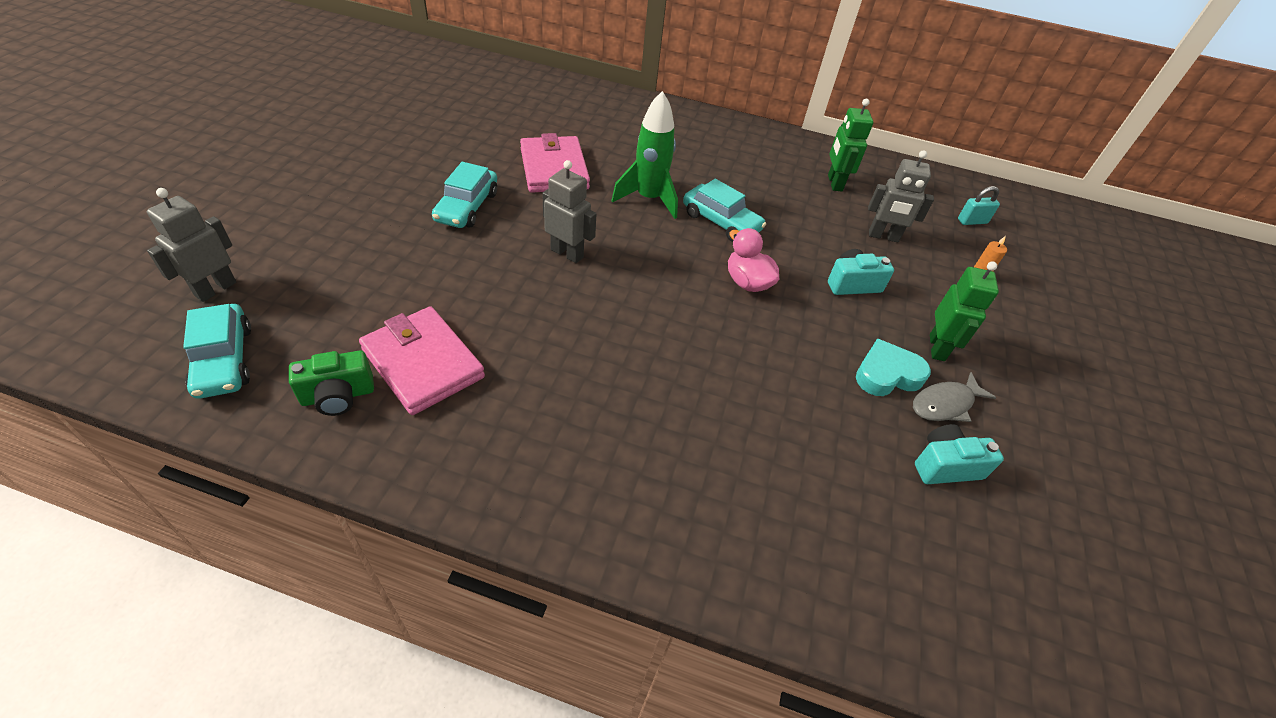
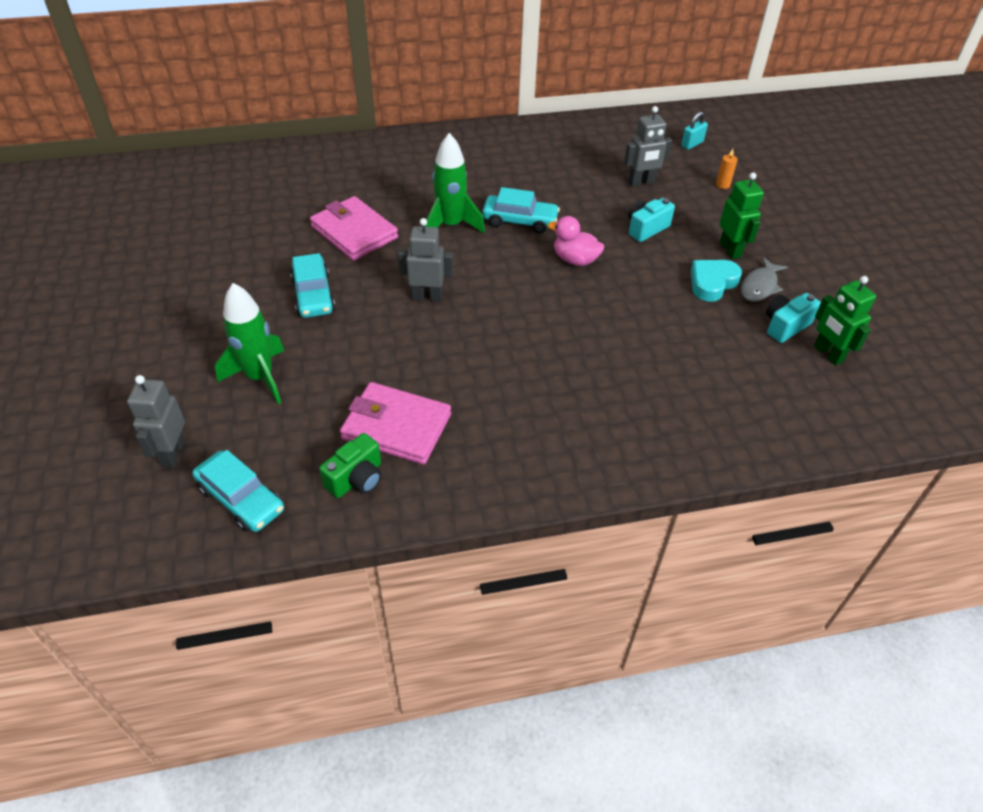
camera: 25 degrees left, 0 degrees up
(351, 257) = (260, 377): none -> green rocket
(834, 183) = (577, 153): green robot -> green robot (828, 354)

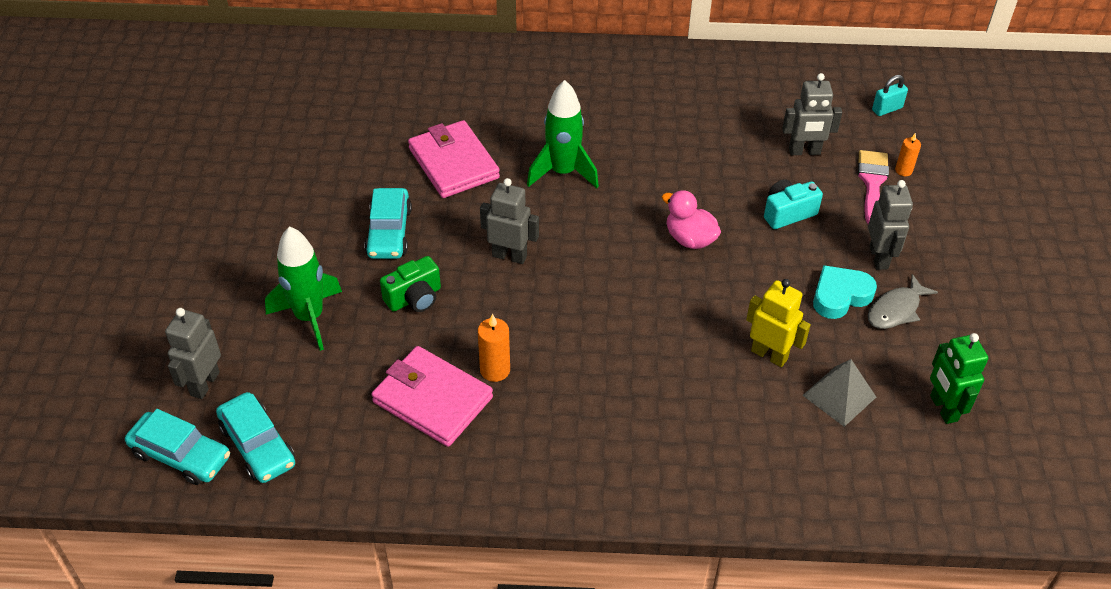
camera: 15 degrees right, 0 degrees up
(356, 479) = (376, 448): green camera -> green camera (414, 298)
(445, 391) = (495, 370): none -> orange candle
(520, 221) = (643, 179): turquoise car -> turquoise car (181, 455)
(674, 337) = (769, 355): none -> yellow robot
(702, 197) = (872, 182): none -> pink brush
(730, 250) = (879, 257): green robot -> grey robot
(743, 359) = (839, 396): none -> grey pyramid
(785, 326) = (906, 364): turquoise camera -> none

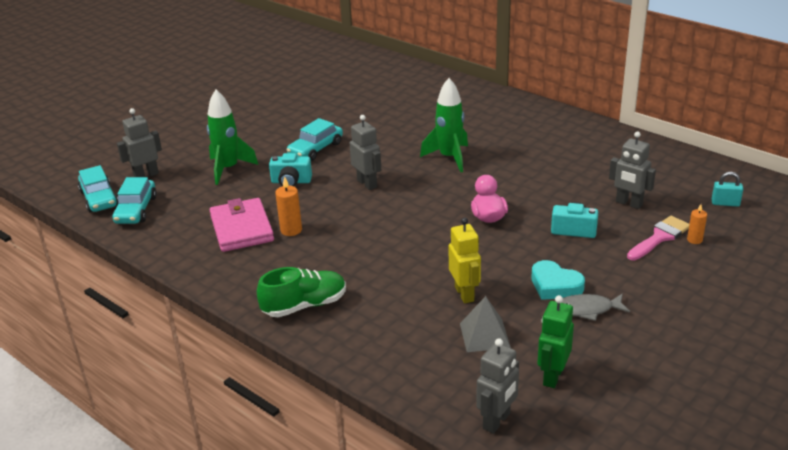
camera: 40 degrees right, 15 degrees down
(414, 298) = (291, 182): green camera -> turquoise camera
(453, 163) = (390, 132): pink wallet -> none
(626, 465) = (304, 305): none -> green shoe
(840, 296) = (555, 285): turquoise heart -> turquoise heart turned 150 degrees counterclockwise
(879, 257) = (612, 277): grey robot -> grey robot (497, 421)

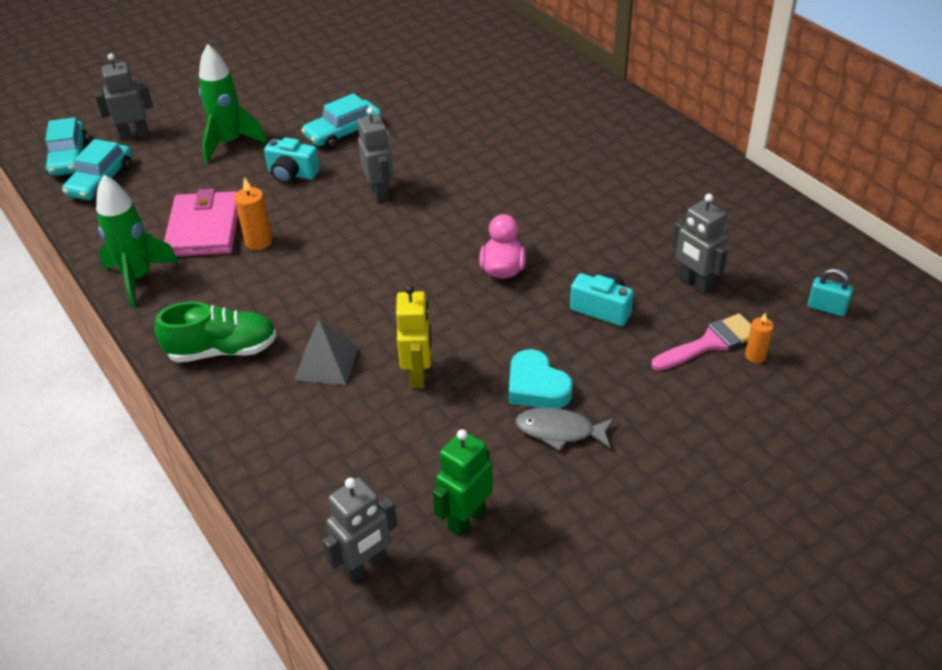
camera: 15 degrees right, 10 degrees up
(449, 158) = (498, 173): green rocket -> green rocket (138, 278)
(484, 335) = (412, 439): grey pyramid -> grey pyramid (326, 363)

